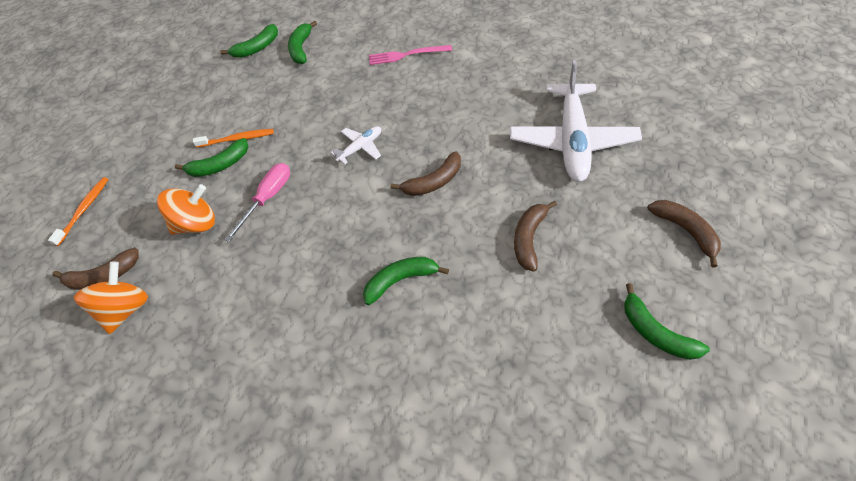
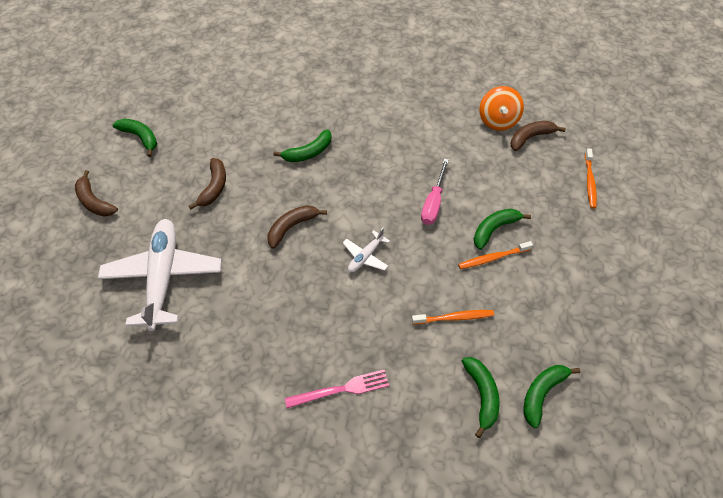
camera: 165 degrees right, 0 degrees up
(196, 223) = (483, 178): orange spinning top -> none
(297, 95) = (454, 318): none -> orange toothbrush

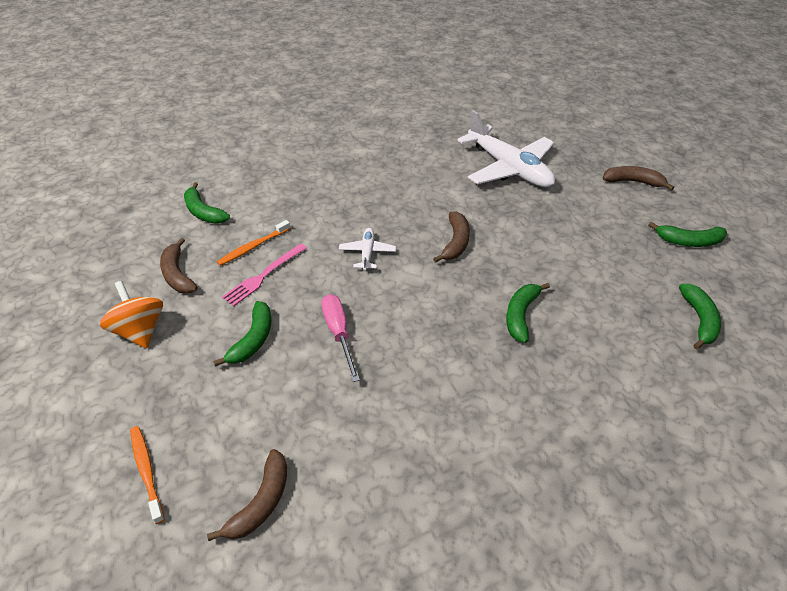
camera: 145 degrees right, 10 degrees down
(214, 187) = (562, 237): brown banana -> brown banana (177, 274)
(341, 389) = (313, 172): pink fork -> pink fork (264, 275)
(493, 258) = (241, 310): orange toothbrush -> none
(498, 121) = (326, 505): orange spinning top -> orange spinning top (140, 330)
(542, 393) = (152, 233): green banana -> green banana (699, 320)

